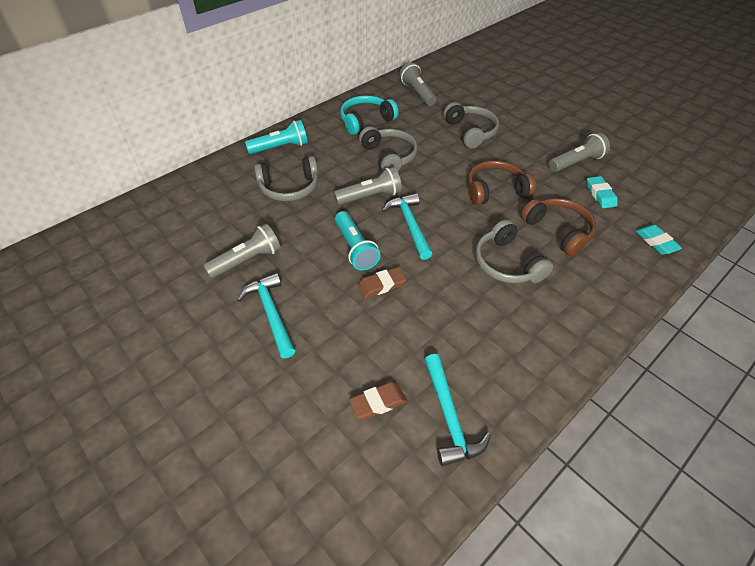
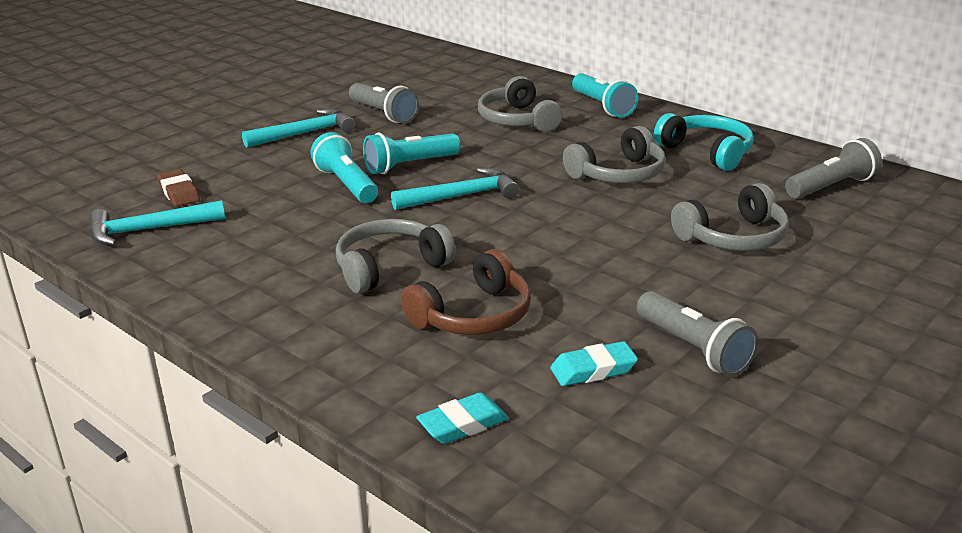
camera: 85 degrees right, 20 degrees down
(370, 196) = (516, 167): grey flashlight -> none
(381, 285) = (346, 184): brown eraser -> turquoise flashlight
(495, 190) = (565, 260): brown headphones -> none

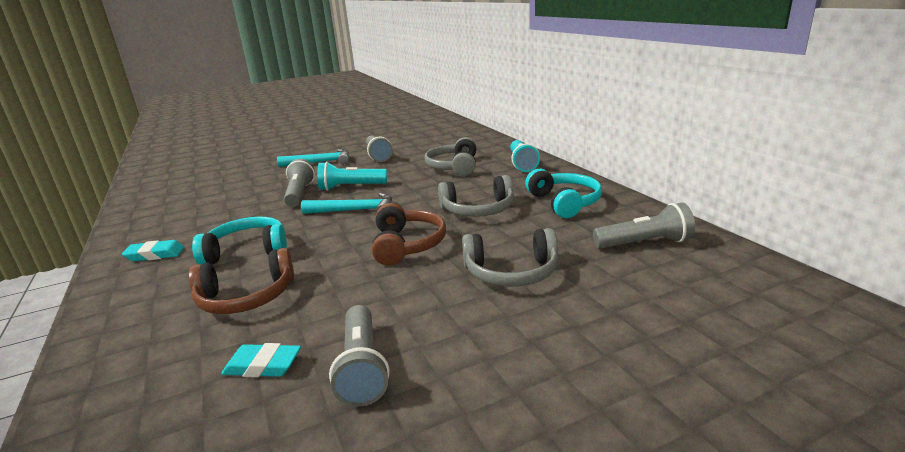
camera: 25 degrees right, 5 degrees down
(149, 230) = (164, 206): turquoise hammer -> none
(179, 192) = (210, 187): brown eraser -> none
(346, 184) = (299, 194): turquoise flashlight -> grey flashlight
(390, 267) = (247, 251): grey headphones -> turquoise headphones
(463, 424) = (114, 388): turquoise eraser -> turquoise eraser (155, 255)
(585, 227) = (407, 245): none -> brown headphones

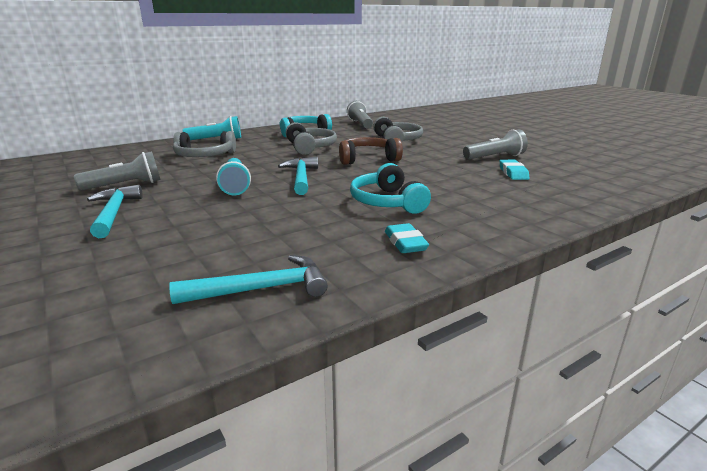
camera: 100 degrees left, 0 degrees up
(160, 210) = (261, 289): none -> turquoise hammer
(246, 297) = (456, 188): brown headphones -> none
(299, 194) = (242, 205): grey flashlight -> none

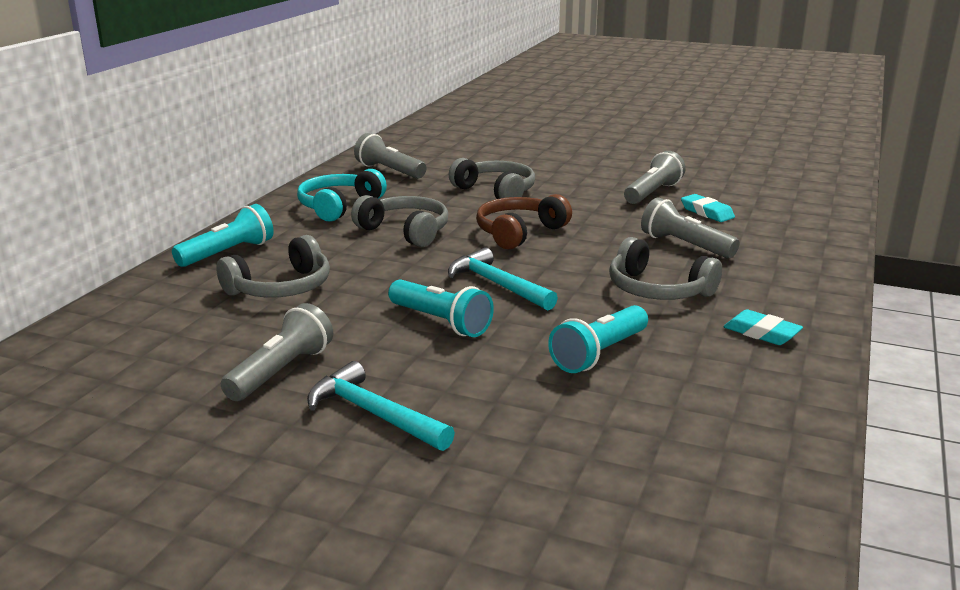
camera: 35 degrees left, 0 degrees up
(261, 289) = (737, 429): turquoise hammer -> none
(277, 222) = (599, 354): none -> turquoise flashlight
(387, 202) = (657, 290): turquoise headphones -> grey headphones
(457, 185) = (684, 245): none -> grey flashlight

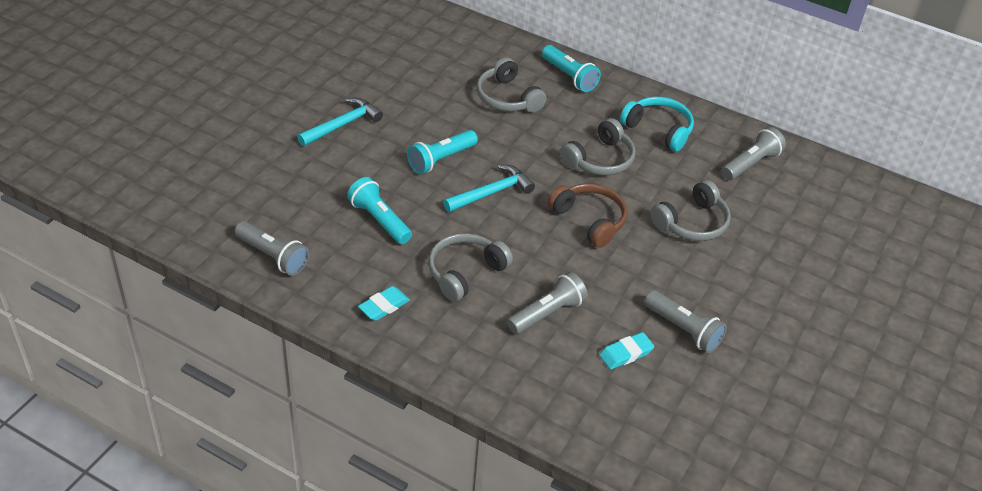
camera: 95 degrees right, 20 degrees up
(281, 371) = (397, 96): grey flashlight -> grey flashlight (273, 256)

